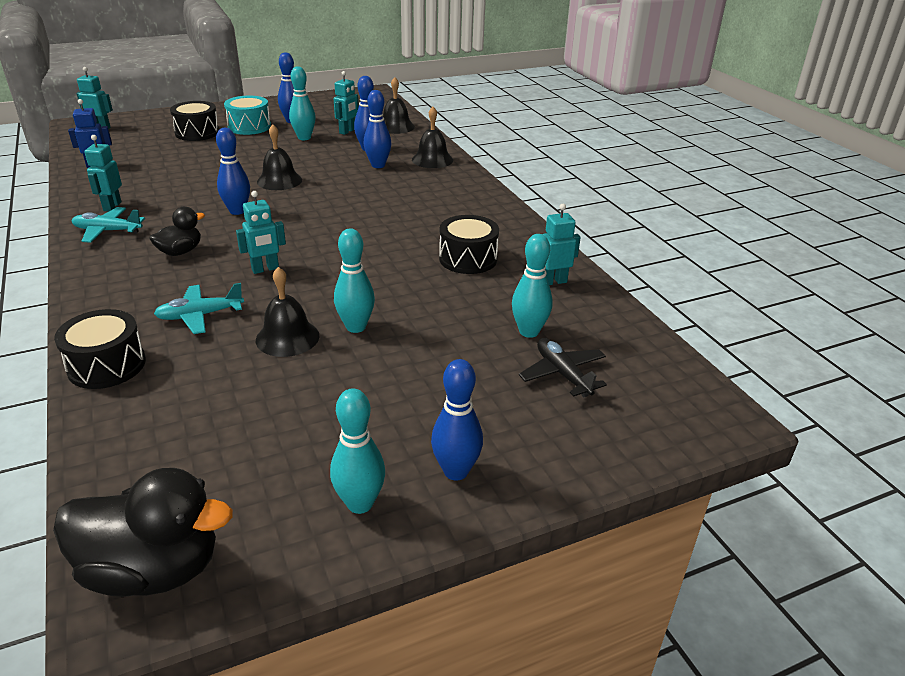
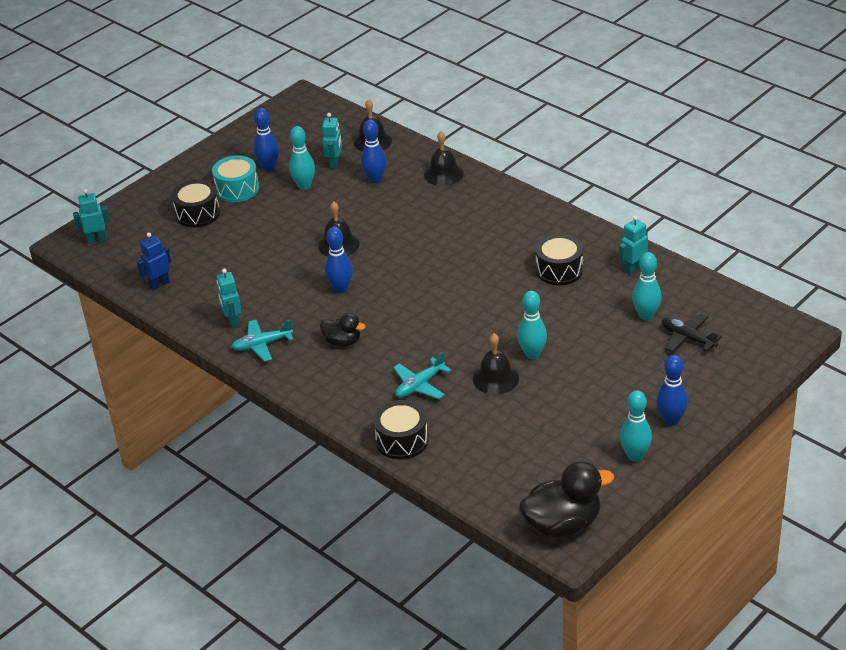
camera: 20 degrees left, 5 degrees up
(180, 252) = (342, 342): black duck -> black duck turned 90 degrees clockwise
(265, 269) = (423, 333): turquoise robot -> none
(378, 165) = (404, 197): blue bowling pin -> none

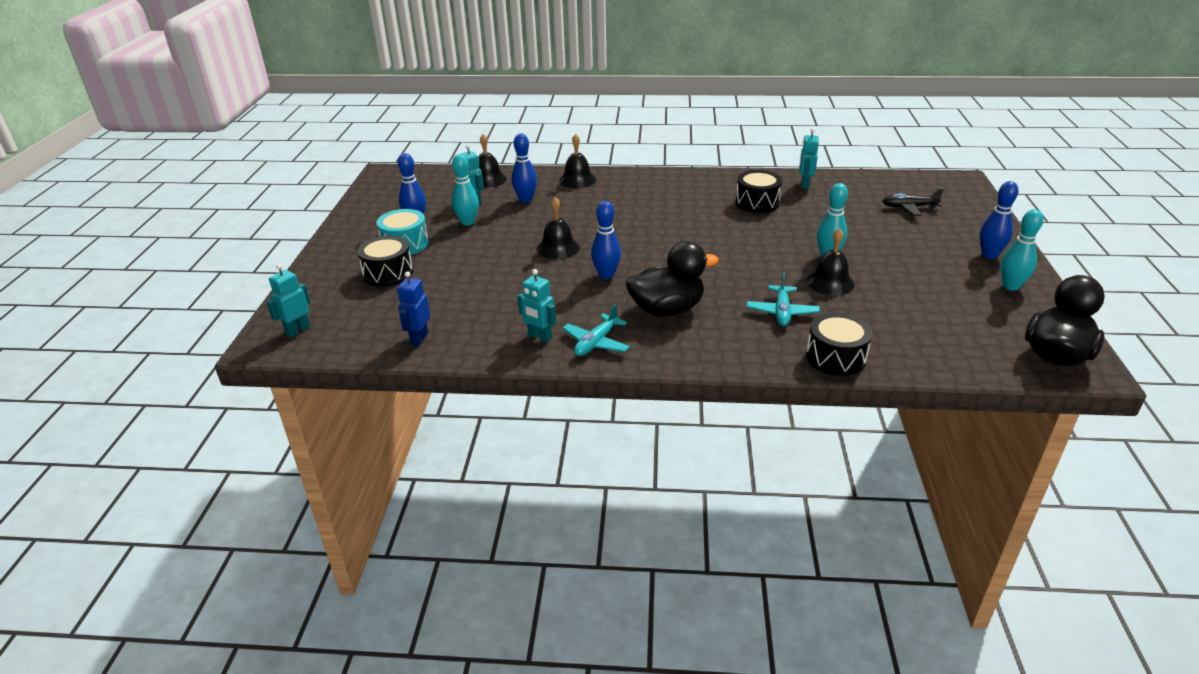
camera: 40 degrees left, 5 degrees down
(342, 342) = (667, 310): black duck -> black duck, size x1.75
(646, 315) = (860, 205): turquoise bowling pin -> none

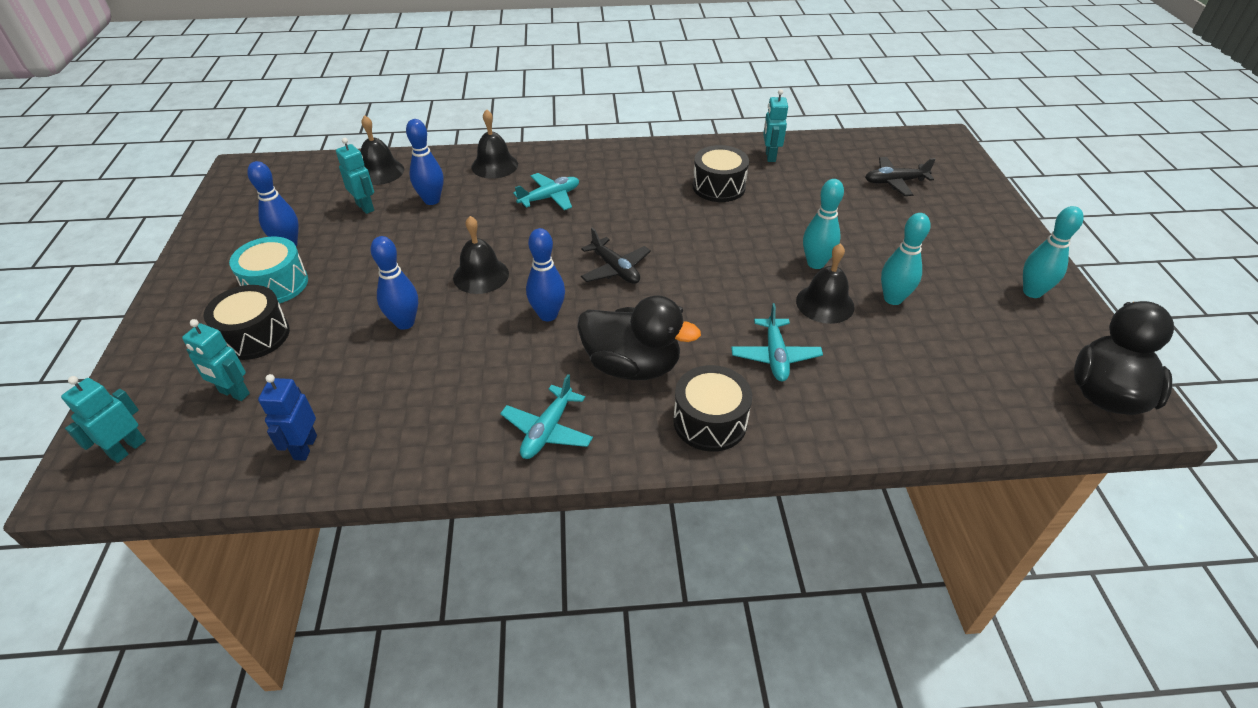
camera: 10 degrees left, 10 degrees up
(467, 222) = (358, 242): turquoise bowling pin -> turquoise bowling pin (893, 299)
(539, 337) = (471, 427): turquoise robot -> turquoise robot (234, 393)
(618, 203) = (550, 198): none -> turquoise plane
(663, 250) = (615, 269): none -> black plane
(667, 310) = (632, 366): black duck -> black duck turned 45 degrees clockwise
(835, 357) = (852, 424): black drum -> black drum (710, 421)
(989, 255) = (998, 247): blue bowling pin -> blue bowling pin (405, 323)

